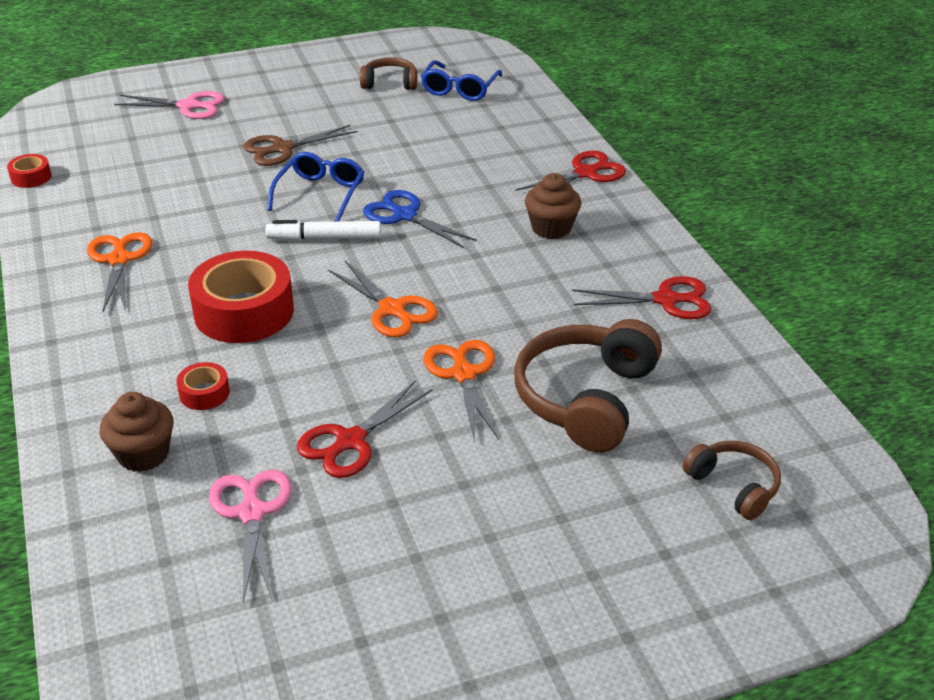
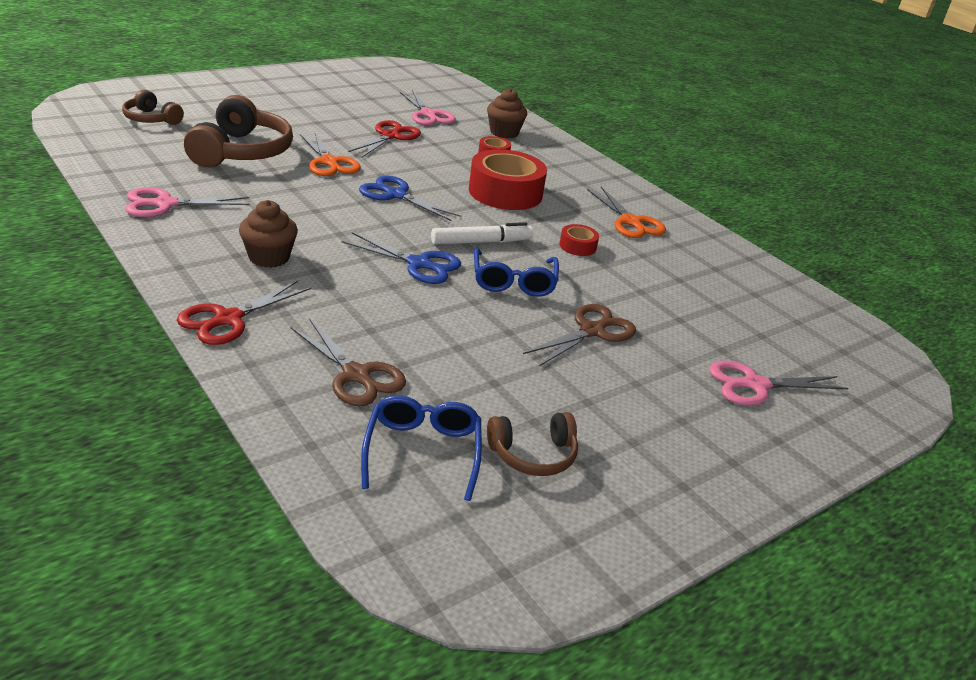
camera: 160 degrees right, 5 degrees down
(31, 177) = (792, 285): red tape -> red tape (577, 246)
(392, 309) = (396, 195): orange scissors -> blue scissors
(491, 130) = (356, 375): none -> brown scissors
(665, 300) = (165, 204): red scissors -> pink scissors

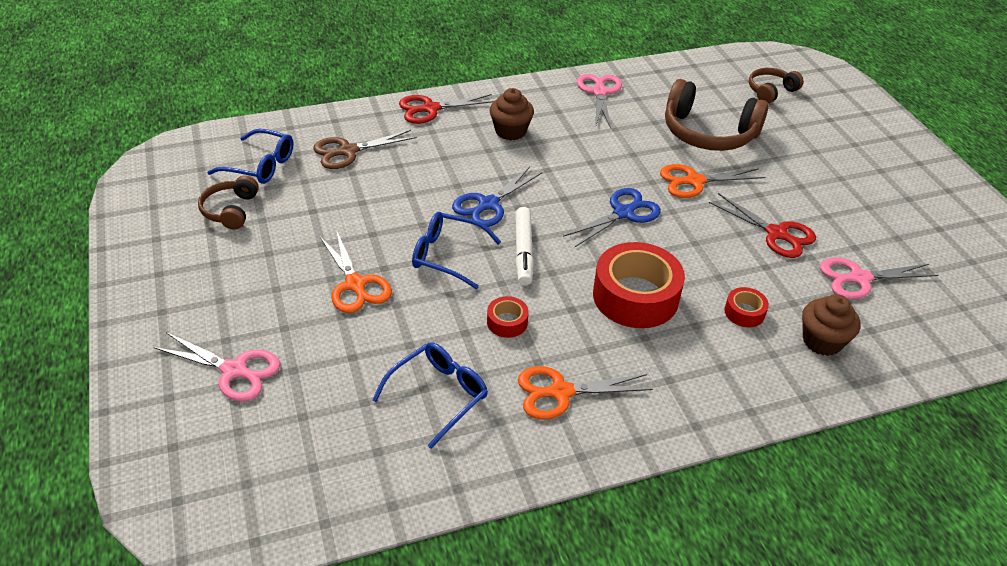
camera: 110 degrees right, 10 degrees up
(228, 319) = (431, 109): red scissors -> red scissors turned 75 degrees counterclockwise
(592, 331) = (355, 284): brown scissors -> orange scissors
(679, 272) = (439, 395): none -> blue glasses
(755, 385) = (234, 370): pink scissors -> pink scissors turned 105 degrees clockwise

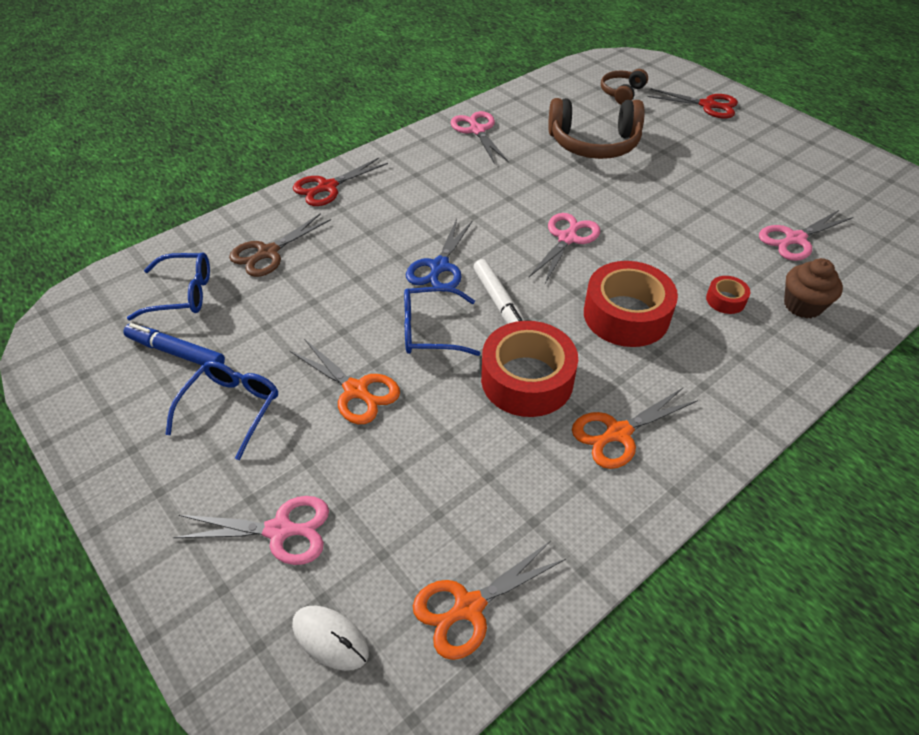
camera: 20 degrees left, 5 degrees up
(227, 461) = (330, 638): none -> white mouse
(231, 210) = (176, 352): brown headphones -> blue marker
(439, 395) = (507, 478): blue glasses -> blue glasses (231, 408)
(507, 322) = (527, 379): red tape -> red tape, size x2.17
(510, 131) = (418, 189): brown cupcake -> none
(623, 213) = (567, 238): blue scissors -> pink scissors
(694, 181) = (609, 191): orange scissors -> orange scissors (469, 607)
(776, 234) = (706, 219): red scissors -> red scissors (707, 105)

